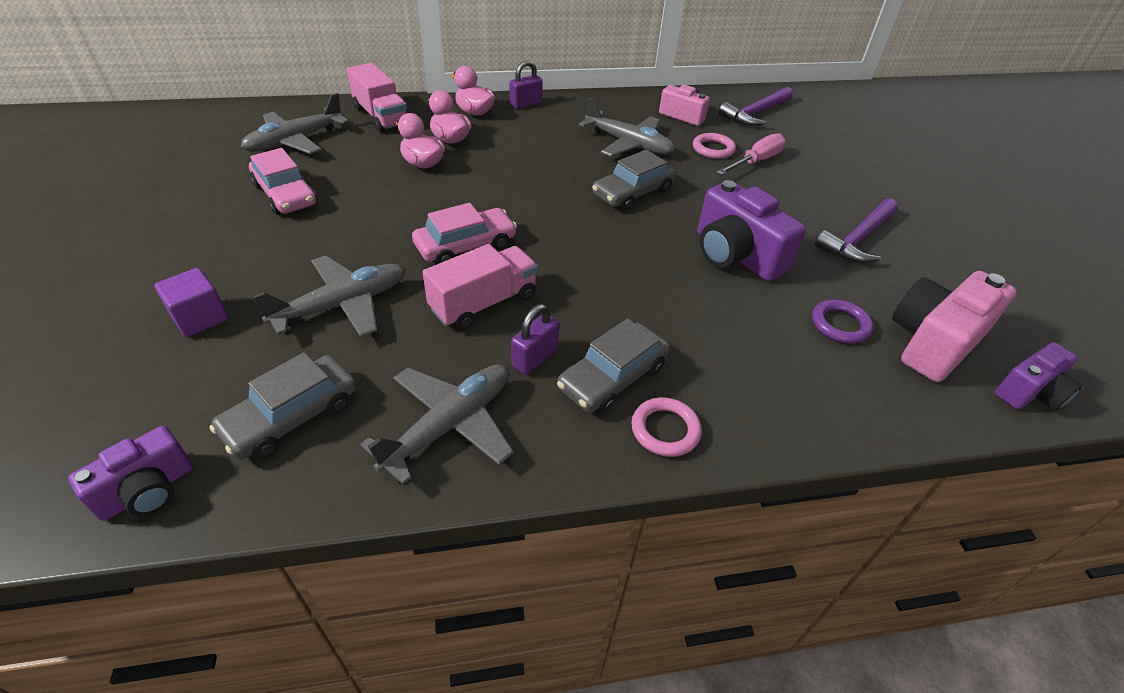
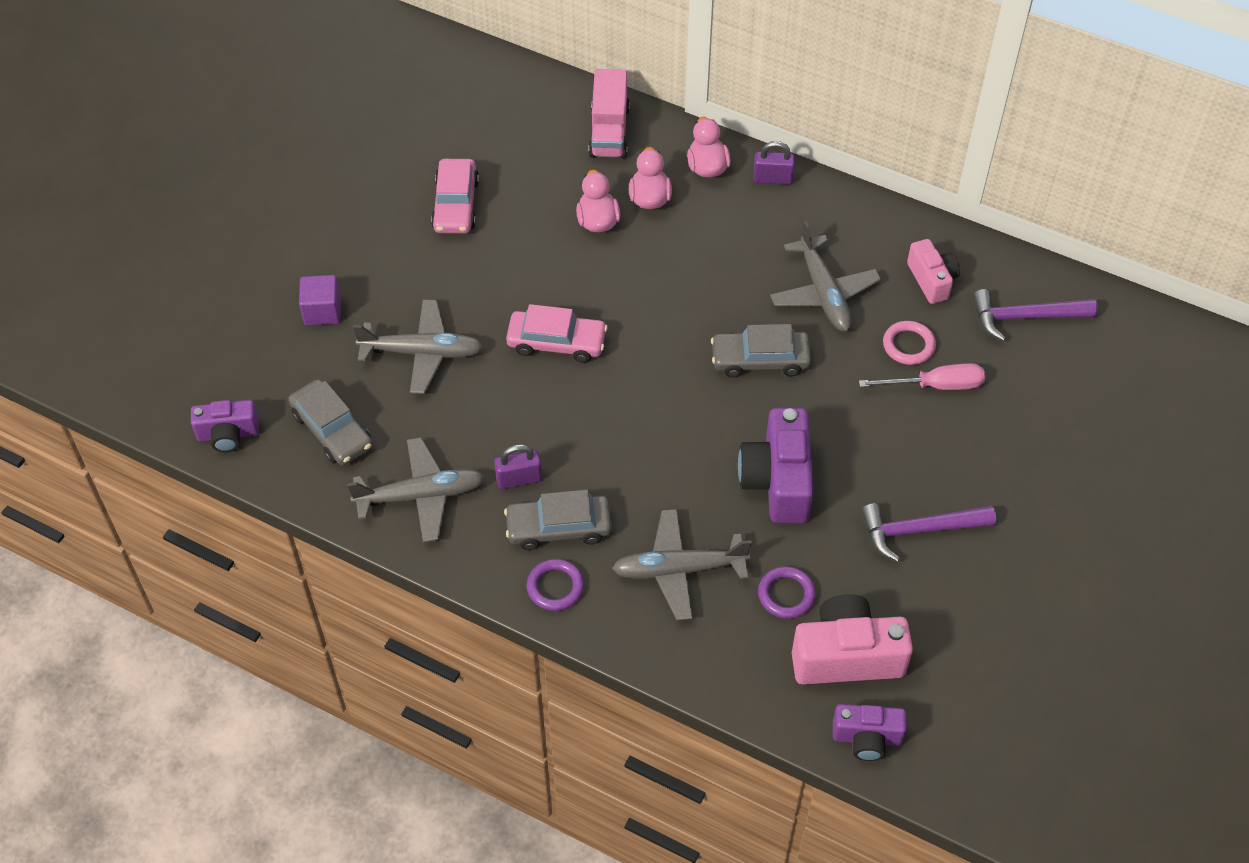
camera: 40 degrees right, 10 degrees up
(292, 416) = (332, 430): grey car -> grey car turned 120 degrees counterclockwise
(295, 141) = (507, 133): grey plane -> grey plane (679, 570)
(484, 303) = (523, 409): pink truck -> none
(665, 430) = (555, 587): pink ring -> purple ring

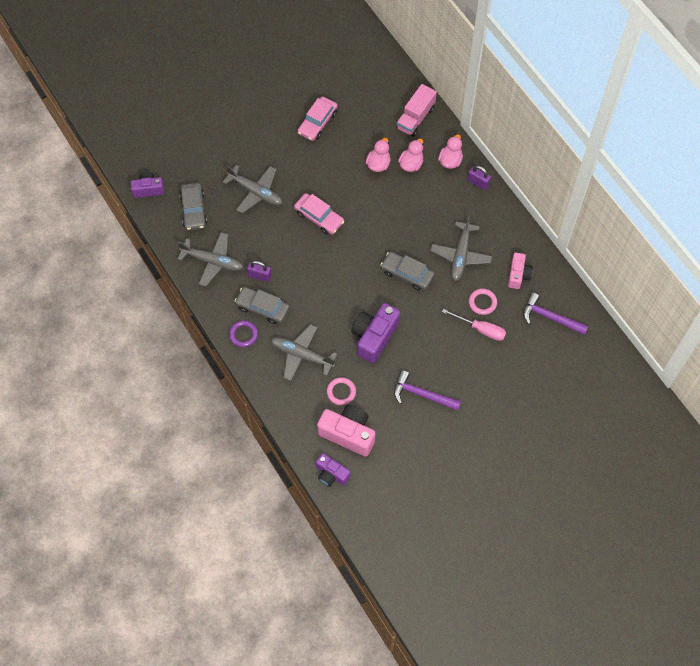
camera: 30 degrees right, 10 degrees up
(228, 434) = (148, 189): purple camera -> purple camera turned 150 degrees clockwise
(322, 311) = (224, 148): purple cube -> none
(786, 595) = (341, 392): purple ring -> pink ring

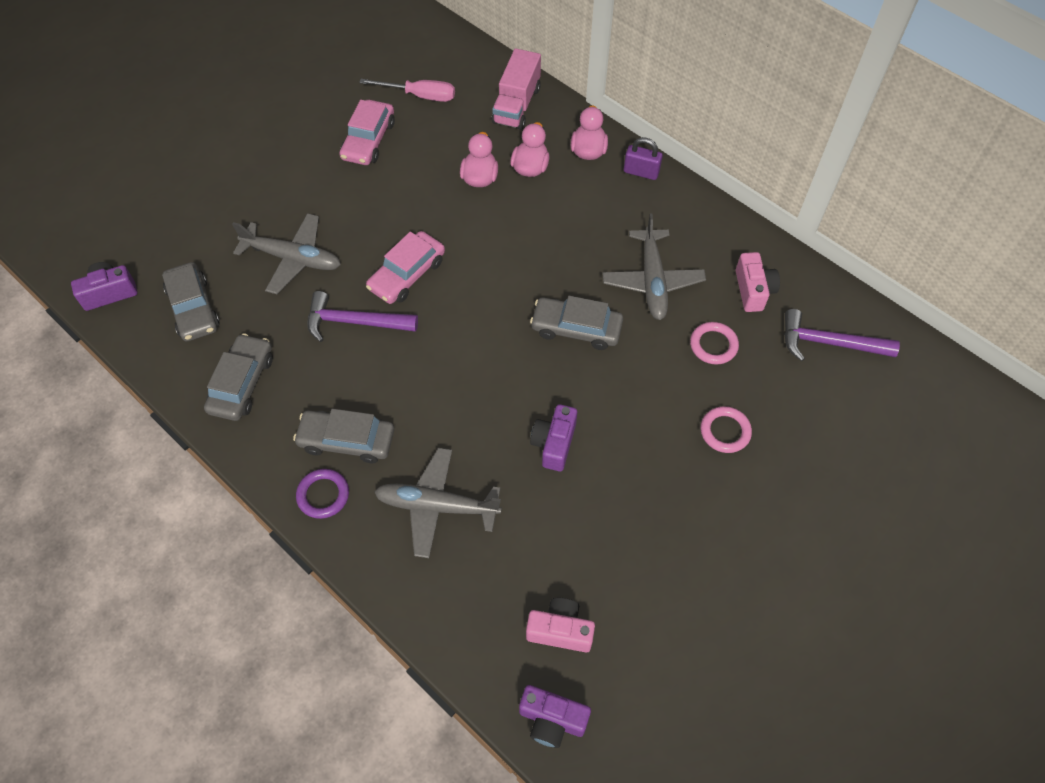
camera: 15 degrees left, 5 degrees down
(212, 261) = (242, 383): grey plane -> grey car
(260, 276) = (330, 388): purple padlock -> none
(319, 217) = (407, 274): pink car -> pink car turned 105 degrees clockwise
(341, 392) = (525, 555): pink ring -> pink ring (725, 431)
(348, 434) = (560, 630): pink camera -> pink camera, size x0.61
(374, 337) = (554, 443): purple camera -> purple camera, size x0.61
(422, 394) = (668, 523): purple hammer -> purple hammer (355, 322)
(481, 329) = (726, 388): pink screwdriver -> pink screwdriver (420, 96)

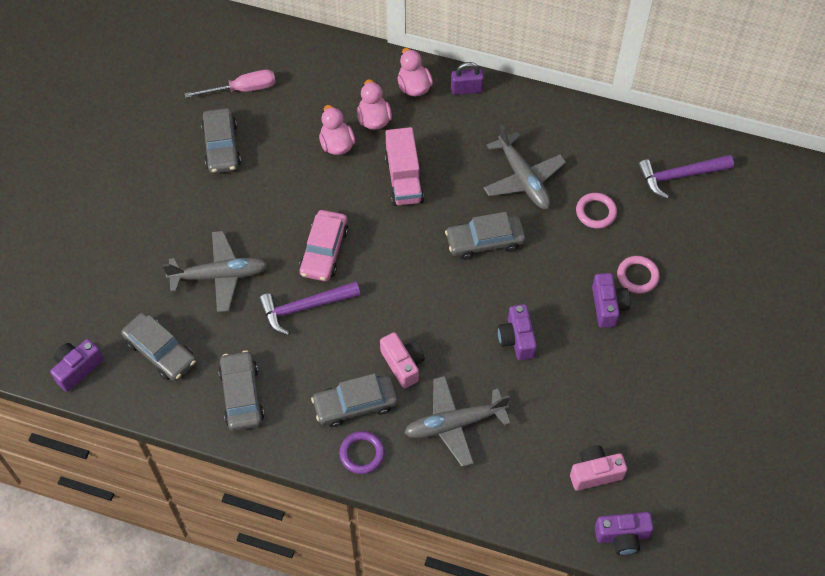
camera: 25 degrees left, 0 degrees up
(368, 140) = (221, 146): pink car -> grey car
(516, 105) = (331, 67): pink truck -> pink truck (404, 179)
(674, 450) = (608, 306): none -> purple camera
(753, 290) = (604, 156): pink camera -> pink camera (403, 364)

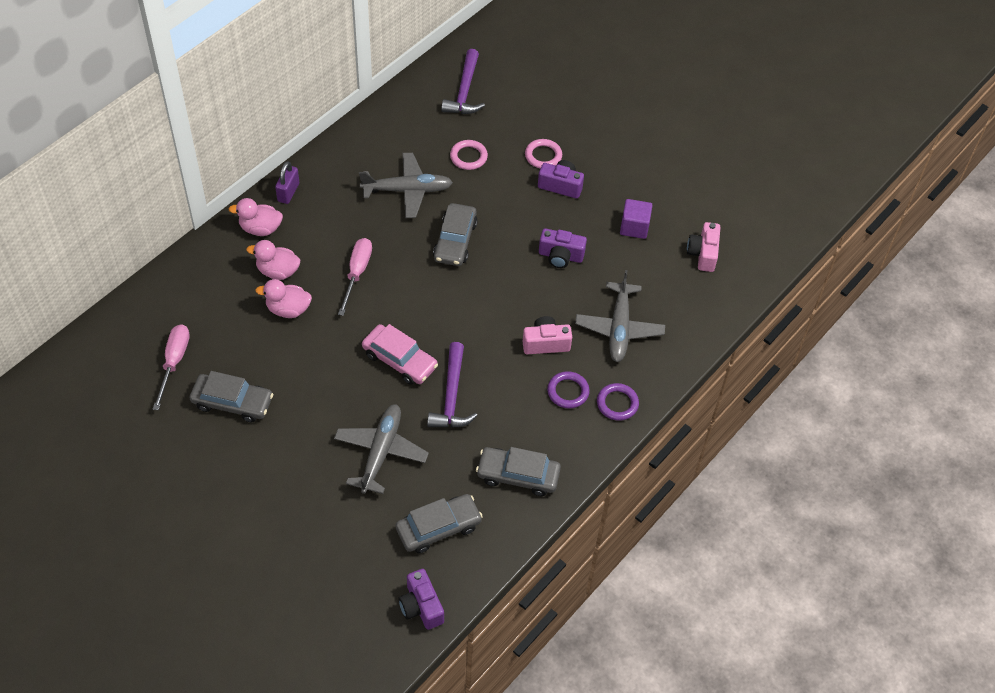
camera: 70 degrees left, 5 degrees down
(355, 404) = (568, 392): grey car -> purple ring
(404, 179) = (357, 273): pink truck -> pink screwdriver
(593, 393) = (634, 227): none -> purple cube
(622, 536) = (762, 259): purple camera -> none

